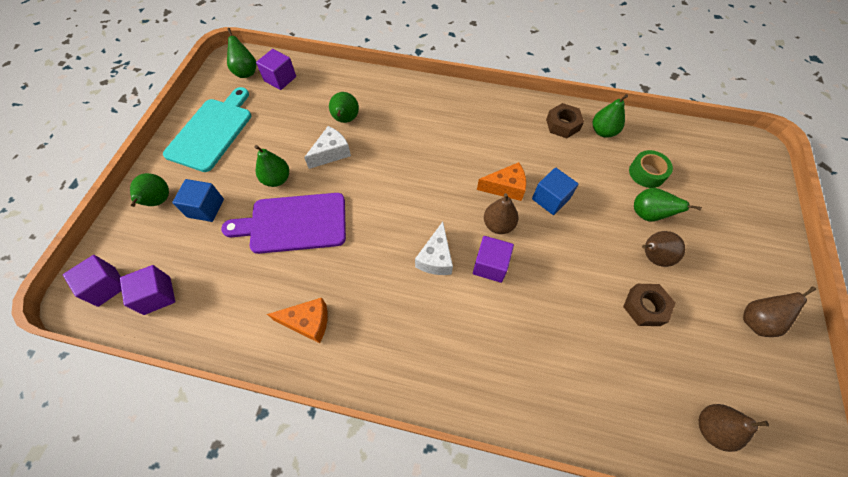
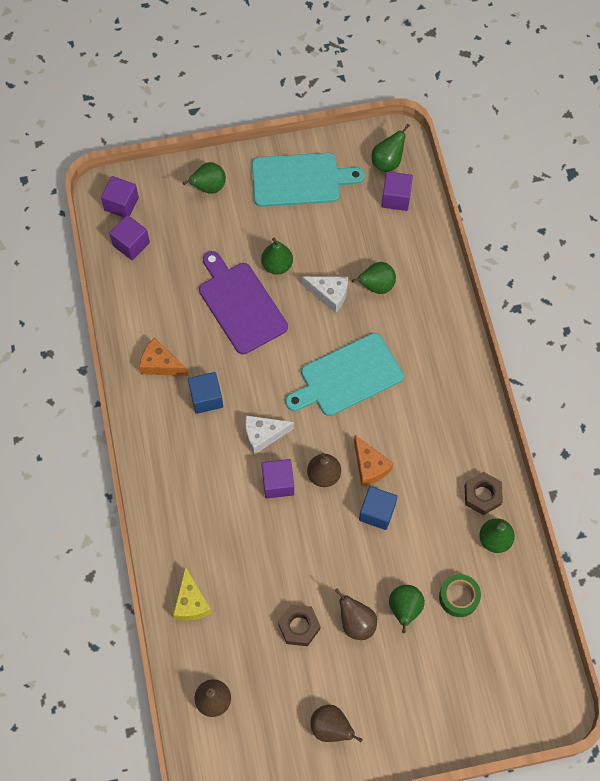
camera: 65 degrees right, 5 degrees up
(205, 208) = (220, 227): blue cube -> blue cube (206, 398)
(308, 322) = (160, 364): orange cheese -> orange cheese turned 135 degrees clockwise
(414, 170) = (347, 376): none -> turquoise cutting board
(591, 405) = (191, 602): none -> yellow cheese

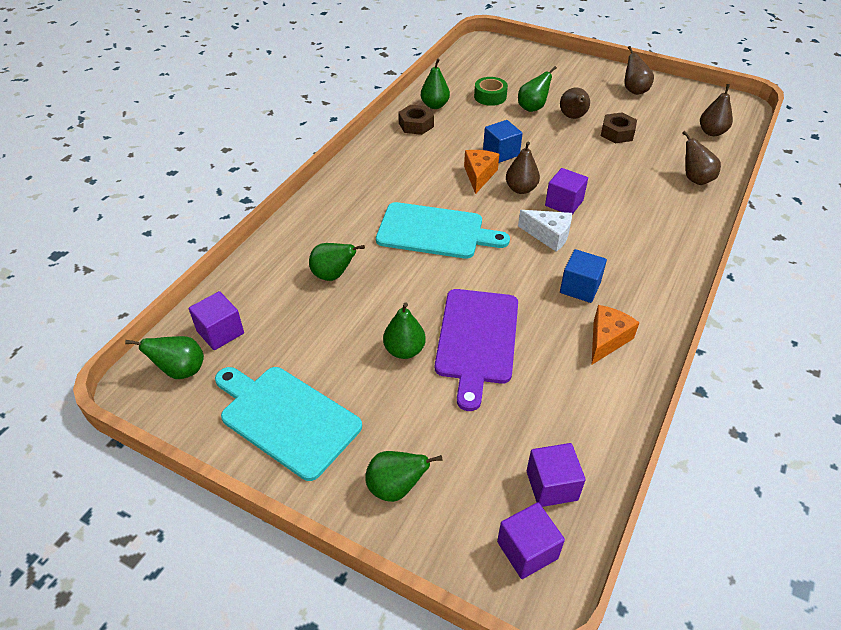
camera: 140 degrees left, 20 degrees down
(160, 364) = (607, 340): orange cheese -> orange cheese turned 120 degrees counterclockwise
(191, 602) = (695, 179): yellow cheese -> brown pear
(329, 295) = (382, 295): white cheese -> none

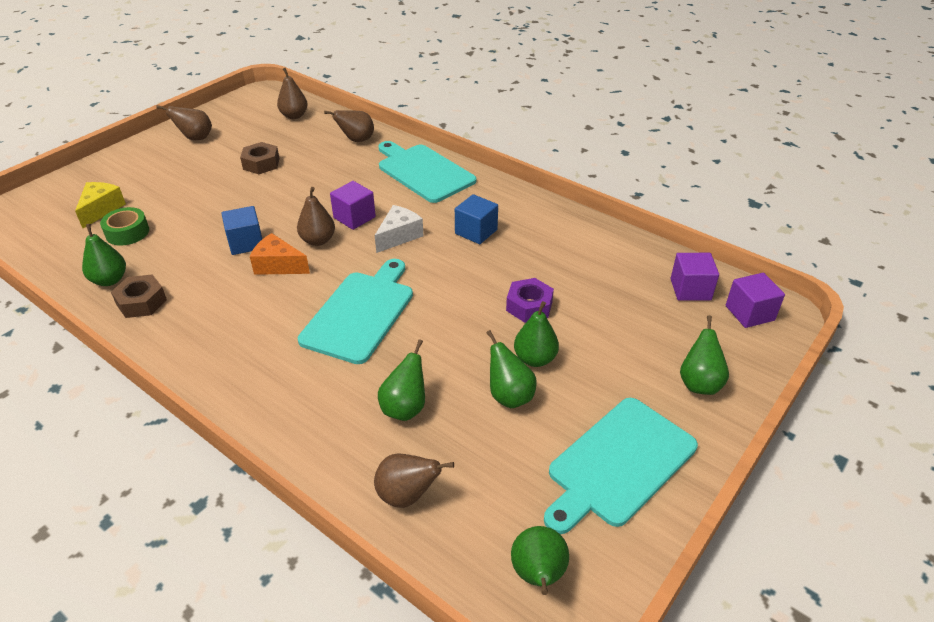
camera: 80 degrees left, 5 degrees down
(220, 332) = (477, 530): purple cube -> none
(477, 340) = (529, 306): purple cutting board -> purple nut
(512, 78) = (101, 209): none -> yellow cheese
(532, 108) = (176, 206): green pear -> green pear (509, 396)
(573, 117) = (214, 183): brown pear -> brown pear (407, 495)
(607, 340) = (542, 230): orange cheese -> none
(666, 235) = (423, 172): none -> turquoise cutting board

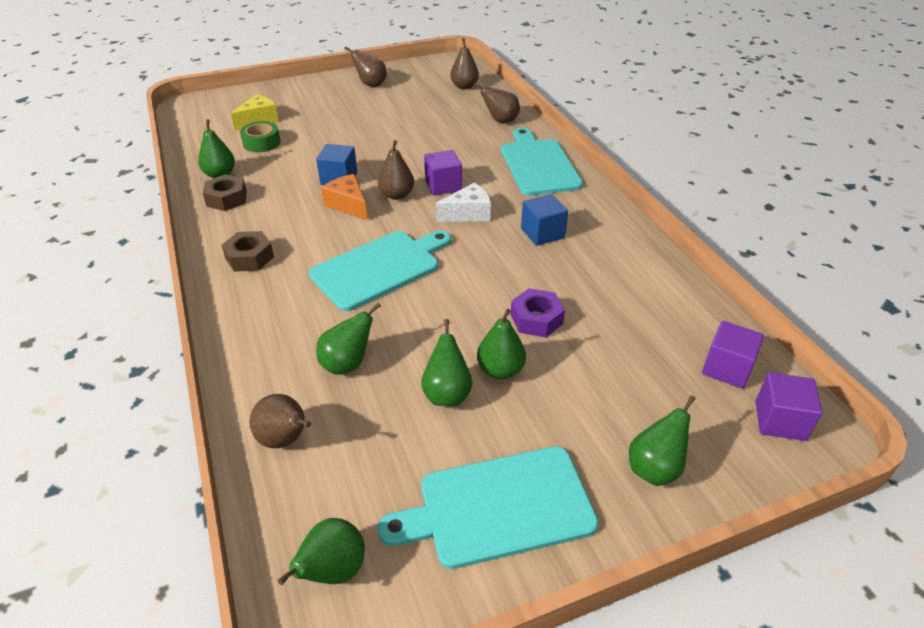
camera: 30 degrees right, 0 degrees up
(261, 164) = (404, 118): brown nut -> brown nut (249, 258)

